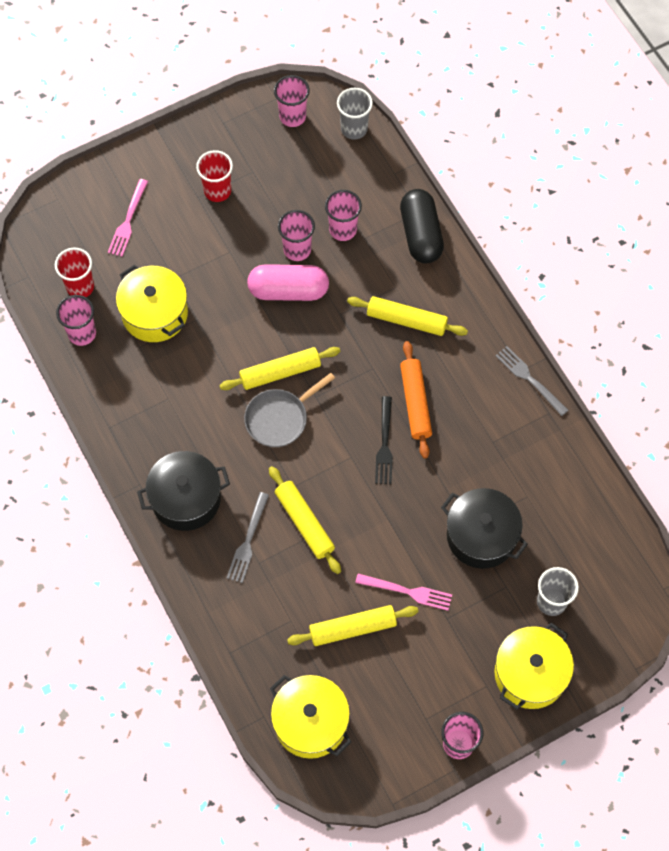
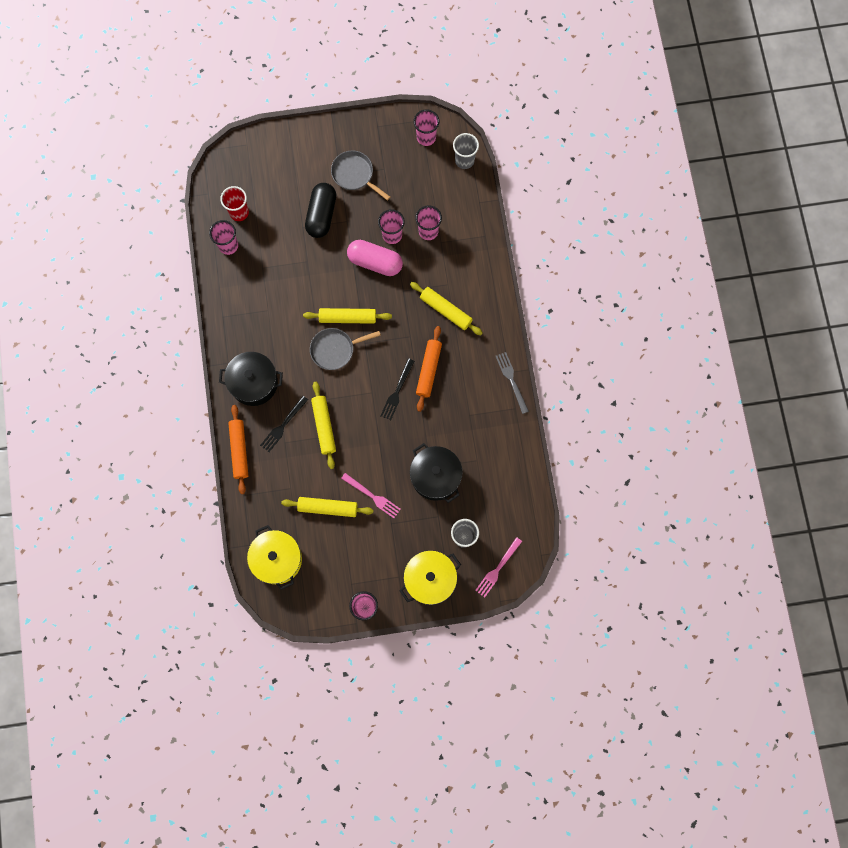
camera: 20 degrees right, 10 degrees up
(128, 221) = (287, 176): pink fork -> pink fork (497, 569)
(155, 313) = (281, 248): yellow pot -> none
(200, 594) = (239, 450): none -> orange rolling pin
(217, 191) = (355, 175): red cup -> grey pan
(248, 541) = (283, 426): grey fork -> black fork
(420, 234) = (479, 252): black capsule -> black capsule (321, 215)

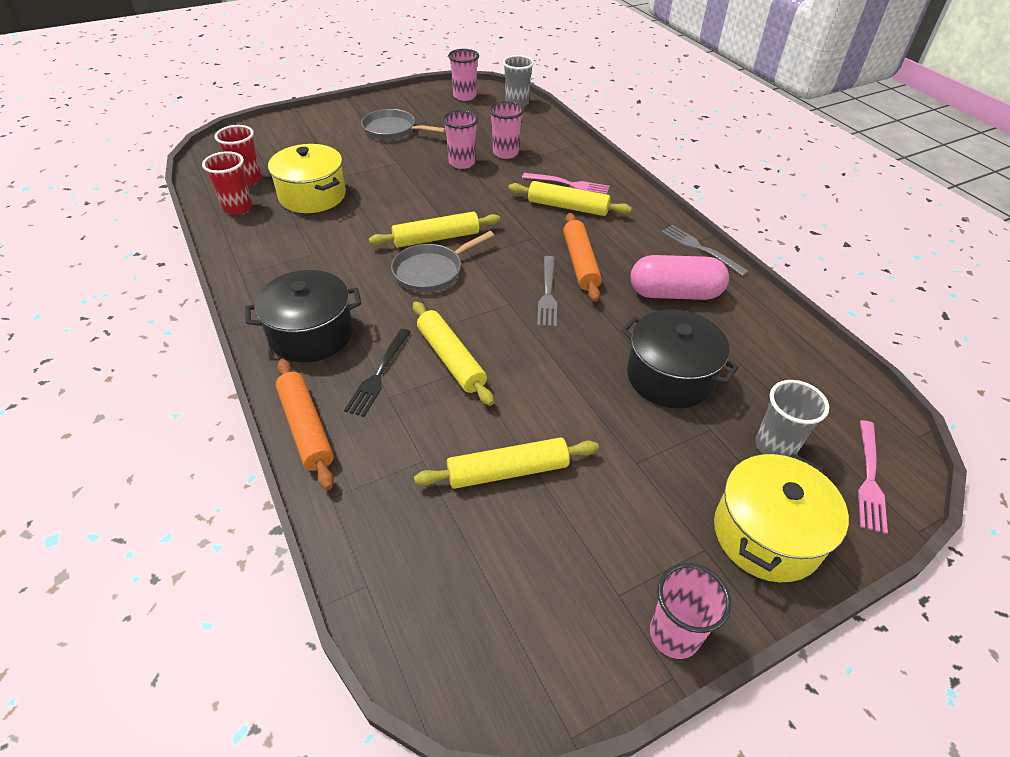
camera: 20 degrees left, 30 degrees down
(228, 246) = (237, 208): pink cup -> red cup
(277, 559) = (439, 595): yellow pot -> yellow pot (312, 196)
(321, 215) = (362, 163): black capsule -> none
(373, 496) = (581, 431): pink fork -> pink fork (569, 184)
(375, 262) = (451, 186): pink capsule -> pink capsule (675, 294)
(397, 392) = (548, 294): black fork -> grey fork

